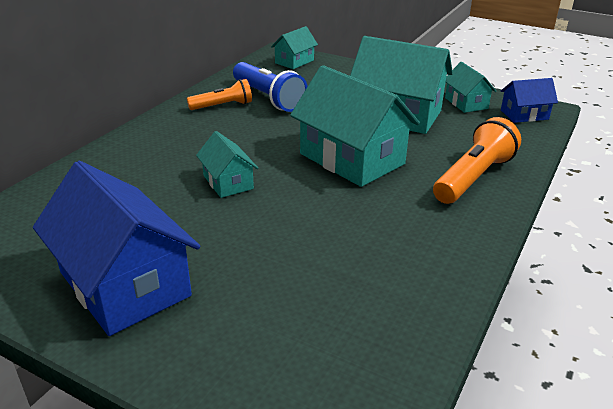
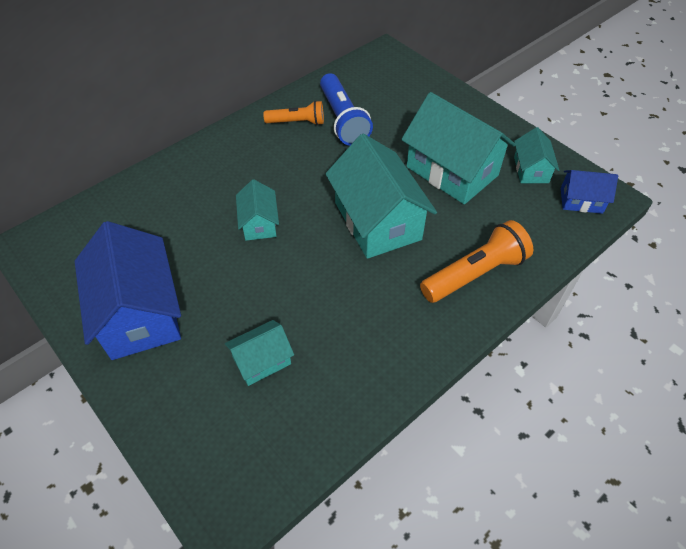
camera: 20 degrees right, 20 degrees up
(294, 62) = (393, 70): turquoise house -> turquoise house (262, 361)

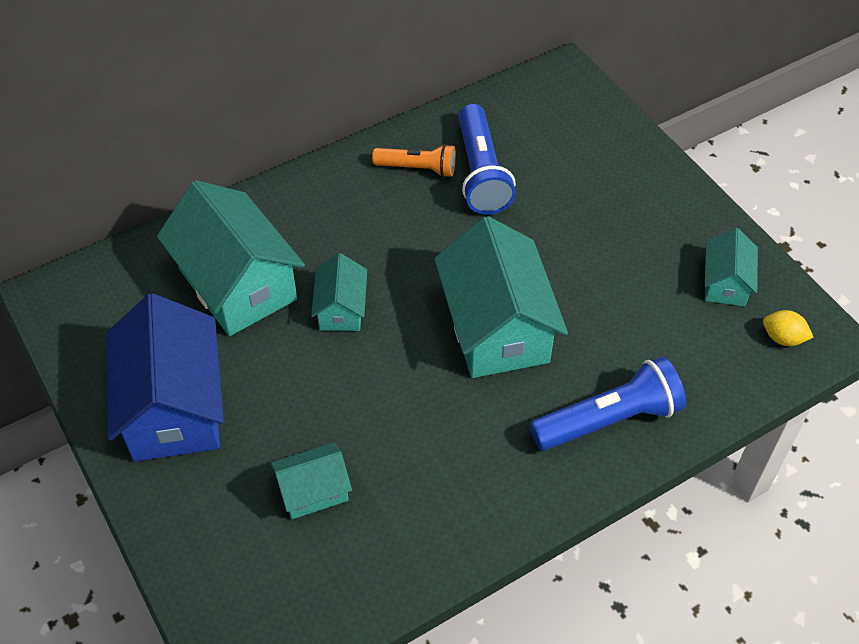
camera: 10 degrees right, 0 degrees up
(452, 171) = (614, 270): turquoise house -> turquoise house (237, 284)
(475, 273) = (609, 419): orange flashlight -> blue flashlight
(581, 200) = (783, 338): blue house -> yellow lemon

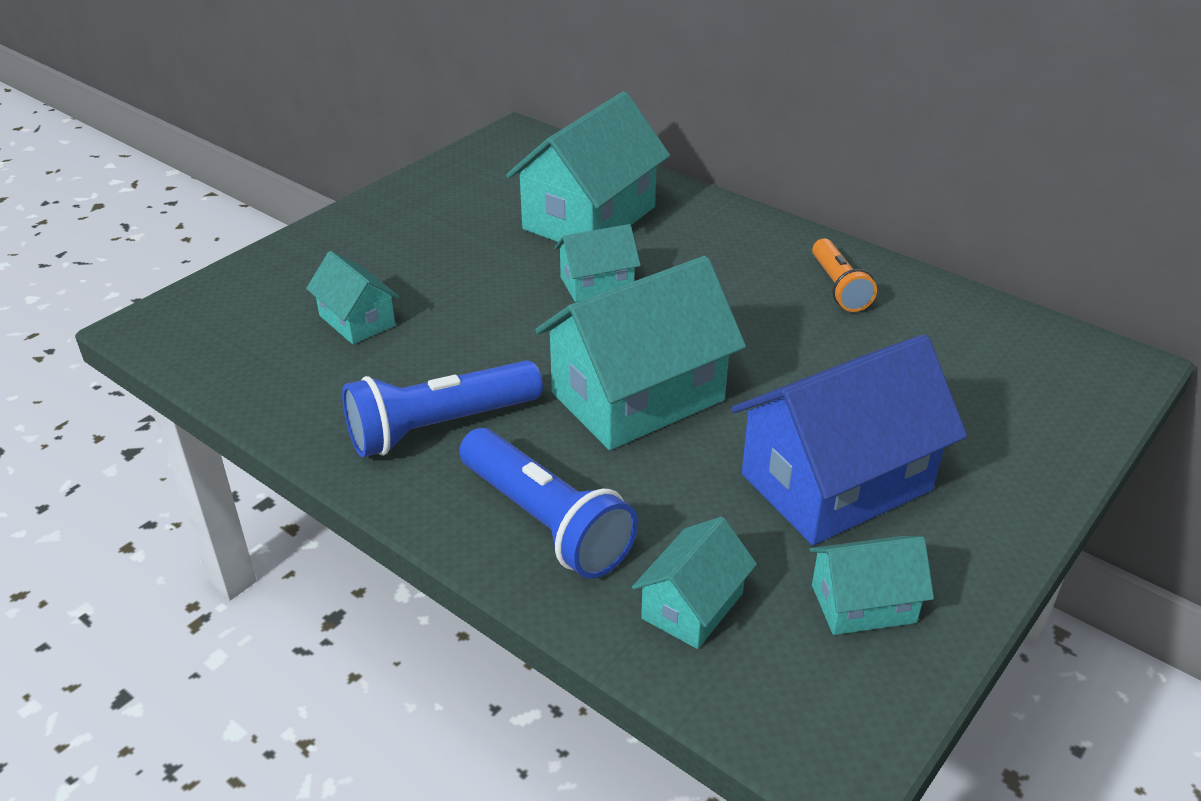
camera: 70 degrees right, 15 degrees down
(174, 407) = (424, 222): blue house -> blue house (836, 482)
(481, 173) = (873, 334): blue flashlight -> blue flashlight (439, 427)
(705, 364) = (692, 606): none -> turquoise house
(783, 338) = (799, 694): yellow lemon -> none

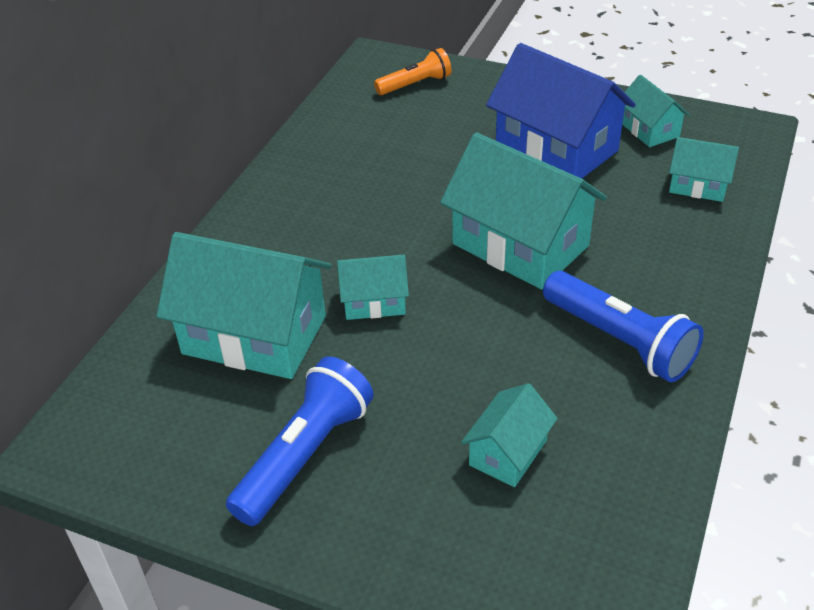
camera: 105 degrees left, 5 degrees up
(546, 522) = (677, 258): blue flashlight -> blue flashlight (305, 455)
(597, 284) = (374, 302): turquoise house -> turquoise house turned 60 degrees counterclockwise
(838, 287) = (327, 171): orange flashlight -> orange flashlight (415, 84)

